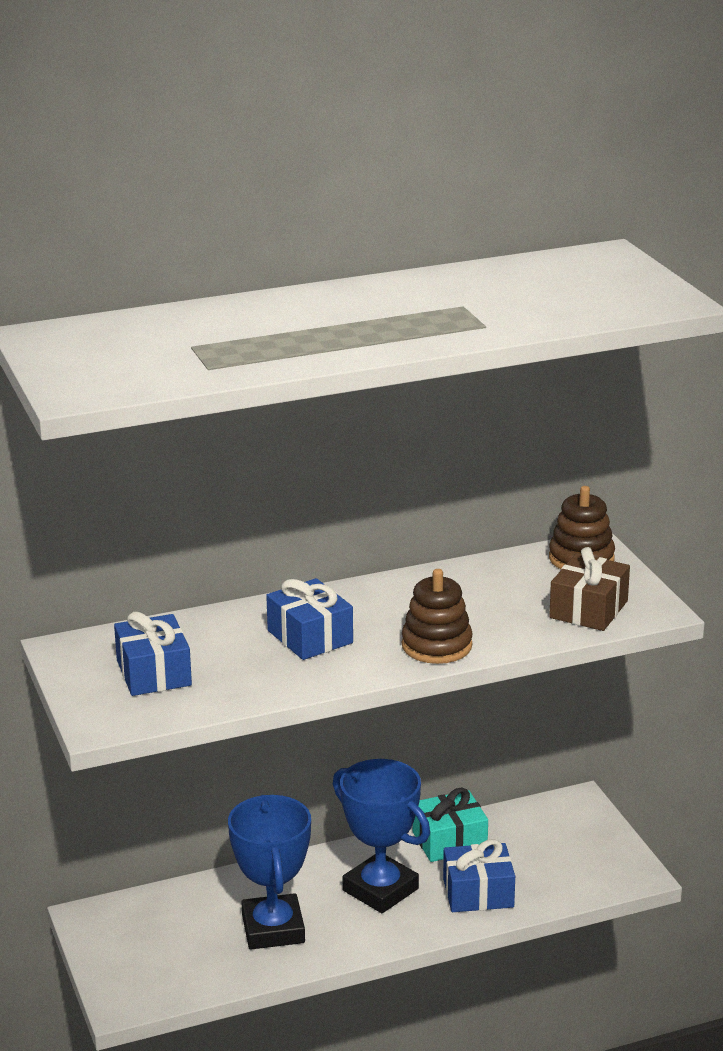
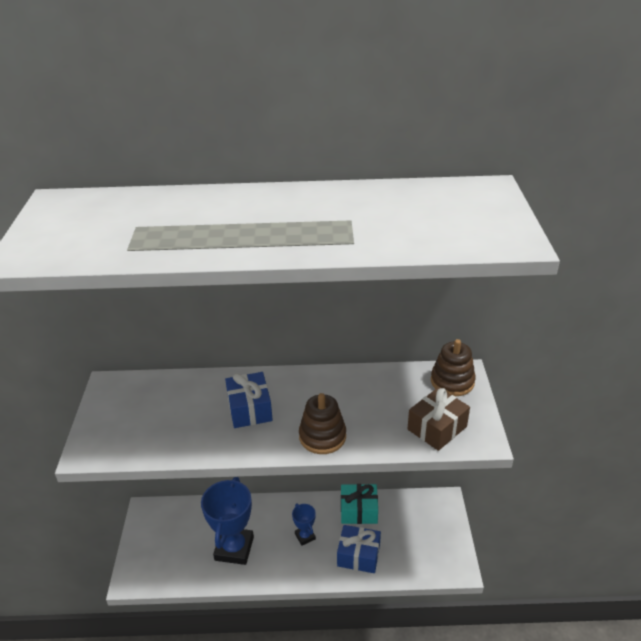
camera: 20 degrees right, 10 degrees up
(153, 673) = (143, 417): blue gift -> none
(380, 890) = (305, 536): blue trophy -> blue trophy, size x0.49

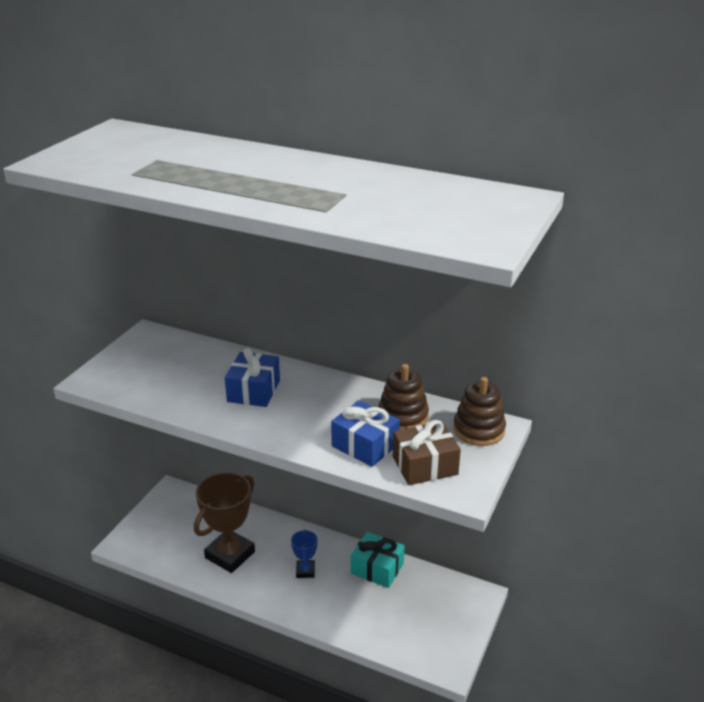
camera: 25 degrees right, 5 degrees down
(234, 548) = (230, 555): blue trophy -> brown trophy
(322, 436) = (303, 435): brown stacking toy -> brown stacking toy (403, 416)
(358, 555) = (348, 610): blue gift -> blue gift (365, 445)

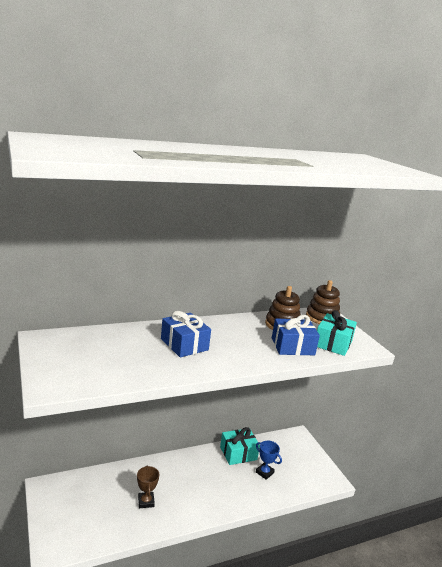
camera: 50 degrees left, 10 degrees down
(230, 555) = (146, 501): brown trophy -> brown trophy, size x0.49
(305, 571) = (204, 480): blue trophy -> blue trophy (264, 472)
(425, 465) = (333, 343): brown gift -> turquoise gift

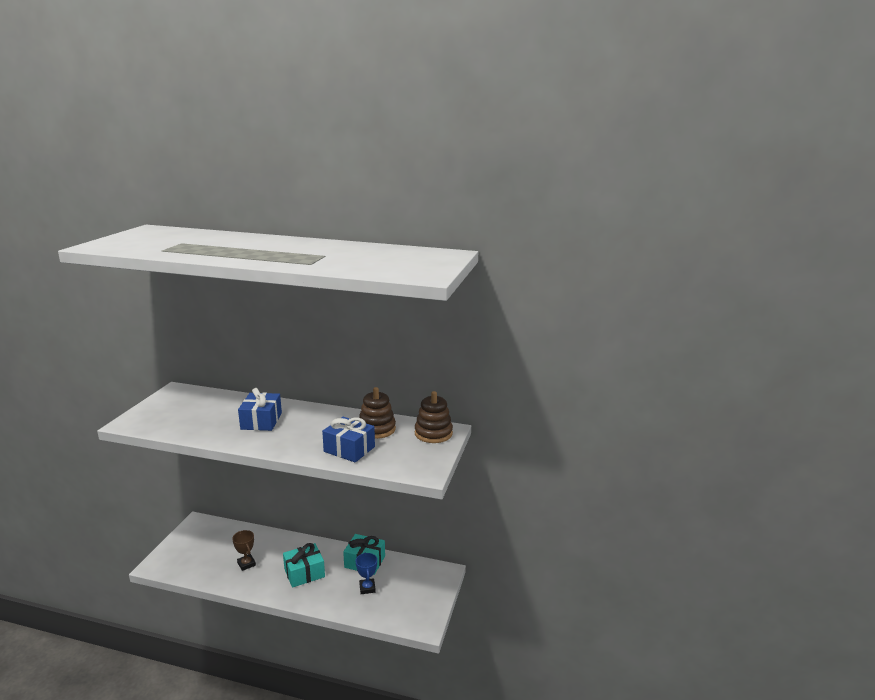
camera: 40 degrees right, 0 degrees up
(146, 501) = (246, 564): brown trophy -> brown trophy turned 60 degrees counterclockwise
(333, 343) = (395, 458): turquoise gift -> turquoise gift (304, 573)

